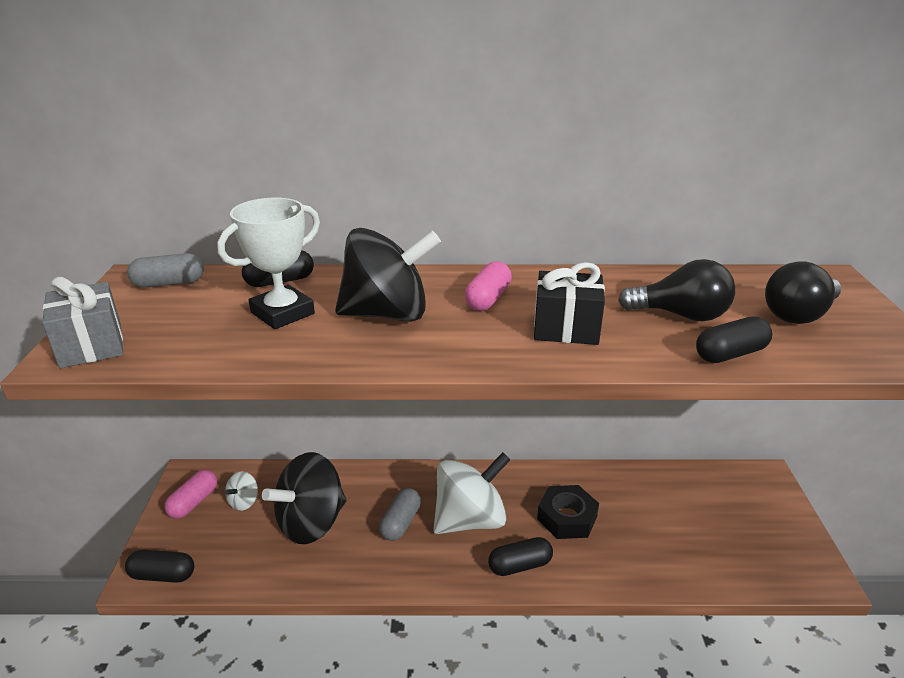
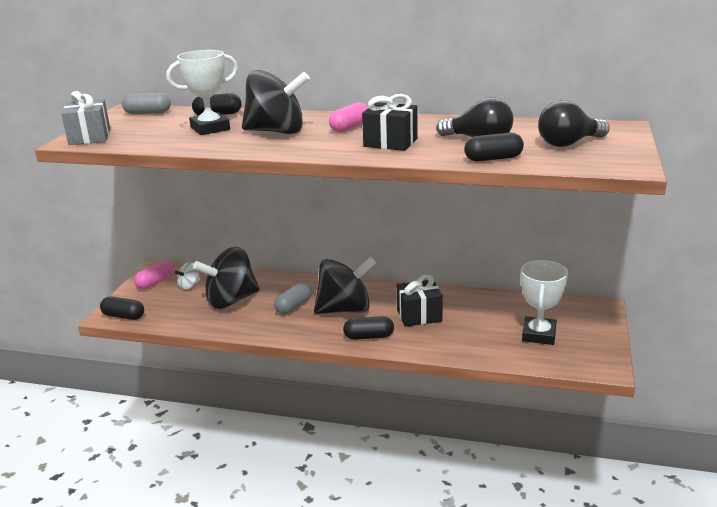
camera: 15 degrees right, 5 degrees down
(470, 519) = (345, 309): white spinning top -> black spinning top
(567, 518) = (419, 315): black nut -> black gift
(722, 531) = (539, 335): none -> white trophy

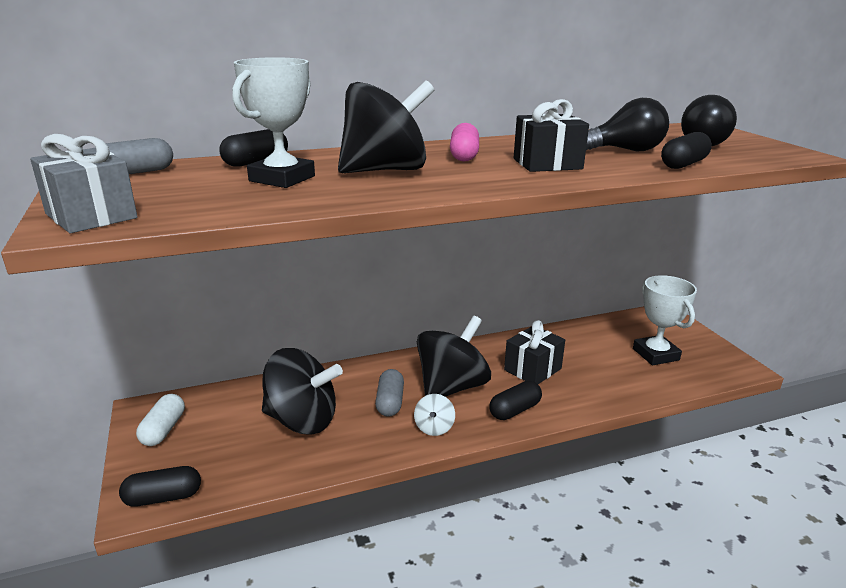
camera: 35 degrees left, 0 degrees up
(155, 282) = (163, 430): pink capsule -> white capsule
(189, 285) = (220, 418): white spinning top -> white spinning top (434, 427)
(231, 300) = (302, 420): black spinning top -> black spinning top turned 105 degrees counterclockwise

